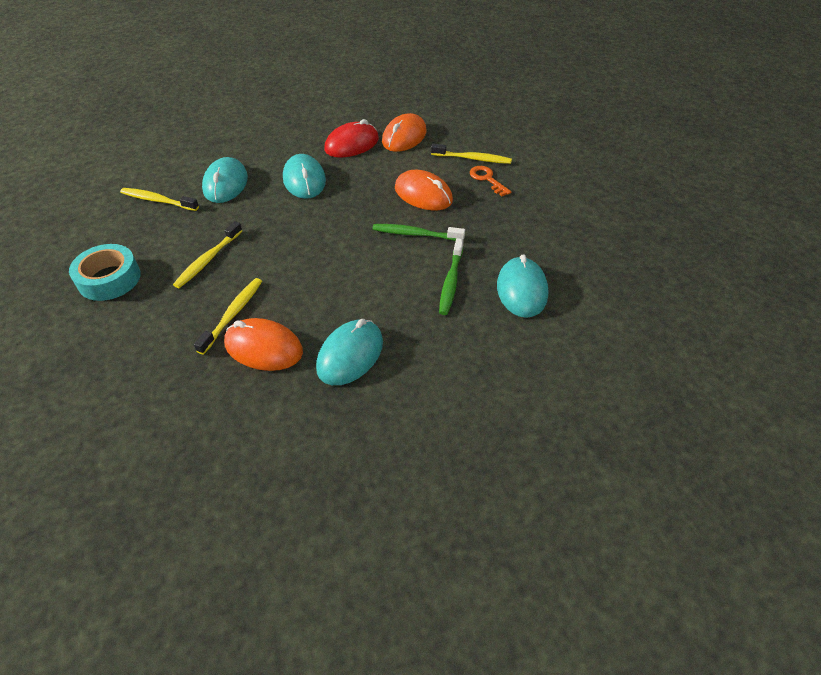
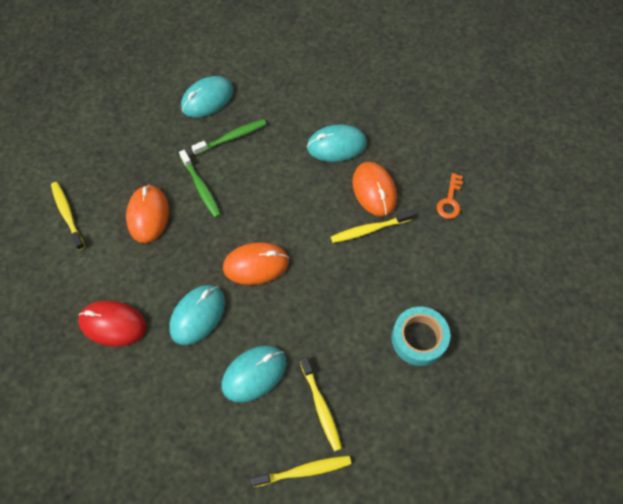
camera: 130 degrees left, 15 degrees up
(208, 260) = (342, 293): yellow toothbrush -> yellow toothbrush (304, 470)
(404, 137) = (68, 290): orange mouse -> orange mouse (256, 265)
(487, 179) = (92, 187): orange key -> orange key (450, 201)

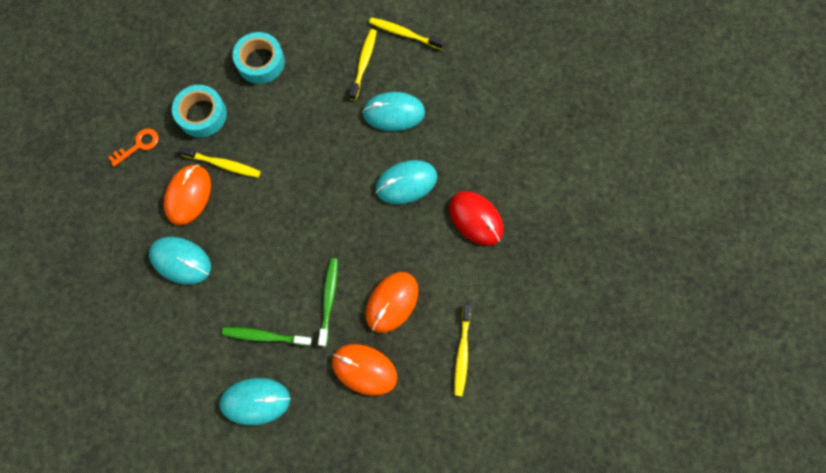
camera: 145 degrees left, 10 degrees up
(256, 265) = (333, 195): orange mouse -> orange mouse (364, 369)
(424, 257) = (202, 115): none -> turquoise tape

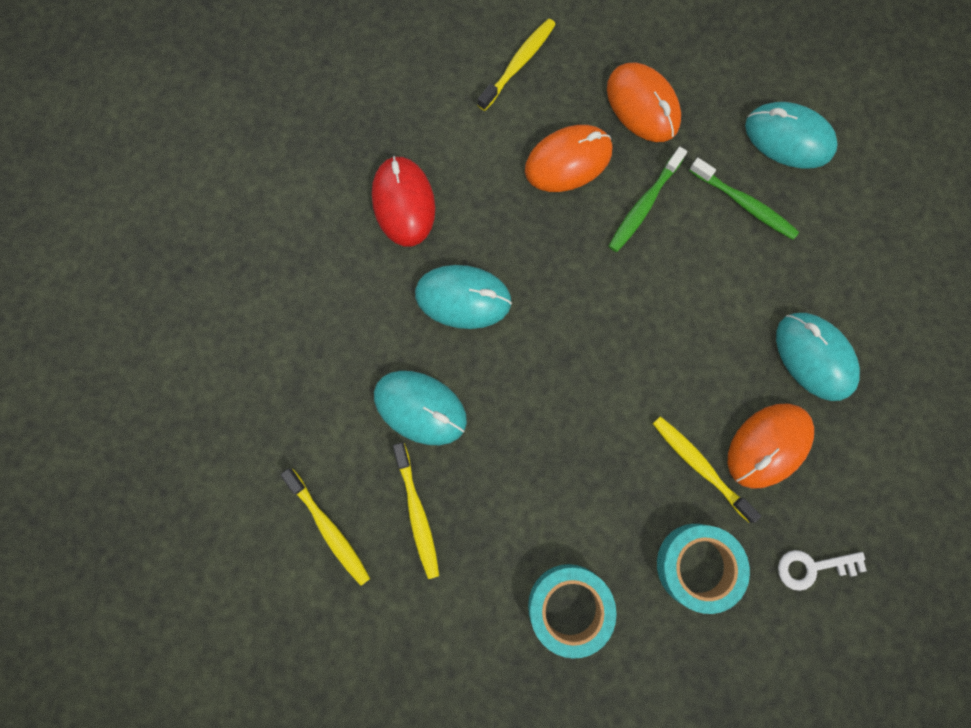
camera: 150 degrees left, 5 degrees up
(138, 145) = (812, 567): orange key -> white key
(363, 63) = (417, 513): yellow toothbrush -> yellow toothbrush turned 60 degrees counterclockwise

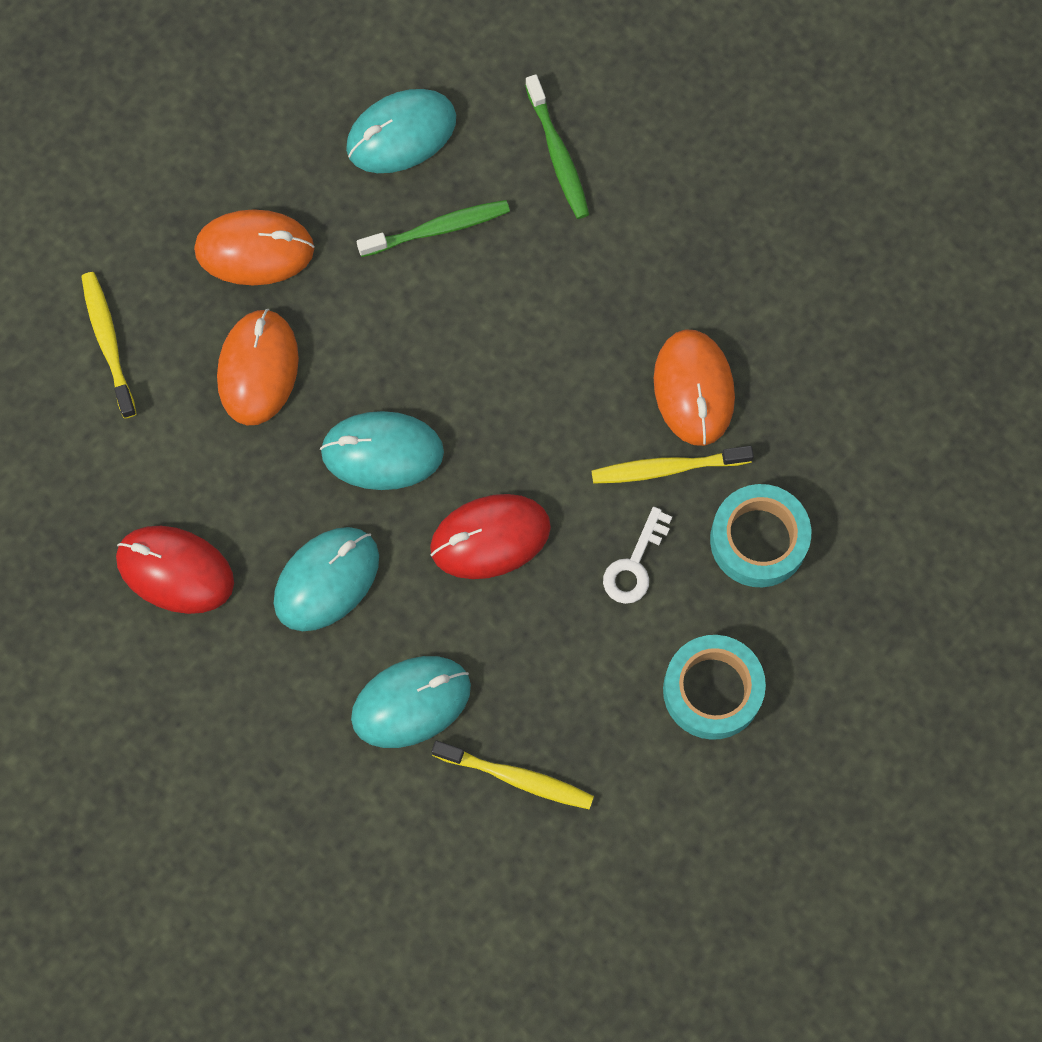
camera: 55 degrees left, 5 degrees down
(329, 528) = (469, 878): yellow toothbrush -> none
(565, 381) = (490, 538): none -> red mouse
(644, 205) = (364, 327): green toothbrush -> green toothbrush (558, 154)
(812, 567) = (834, 435): white key -> white key (634, 564)
(814, 357) = (640, 280): turquoise mouse -> turquoise mouse (382, 452)

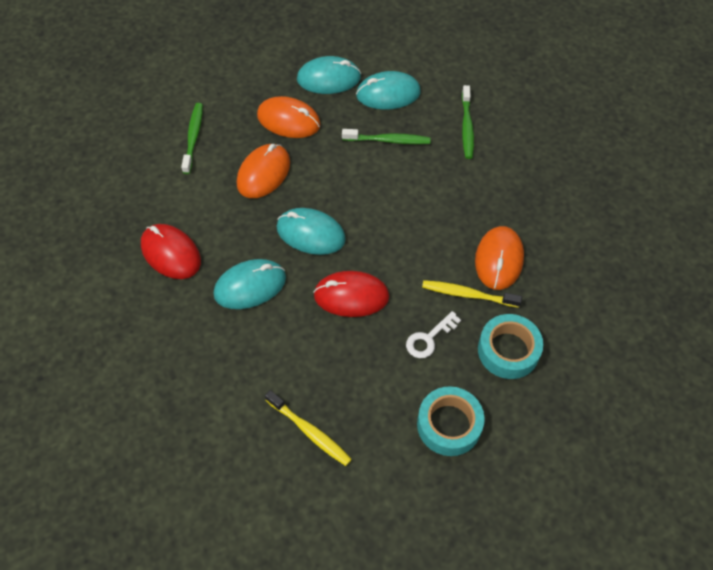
camera: 20 degrees right, 15 degrees down
(108, 342) = (193, 137): yellow toothbrush -> green toothbrush
(411, 702) = (267, 367): turquoise mouse -> turquoise mouse (328, 78)

